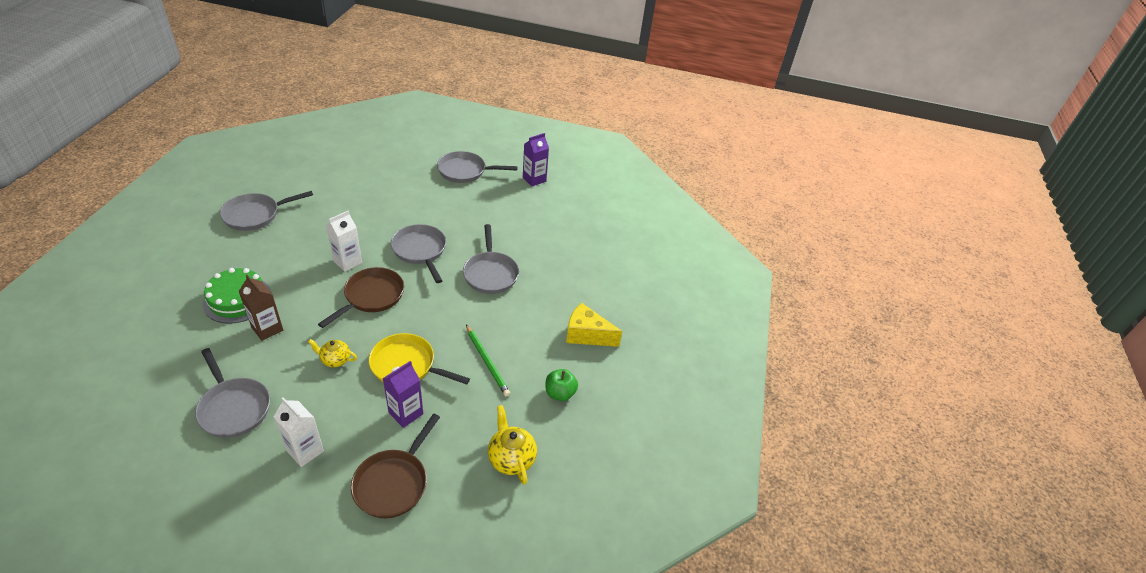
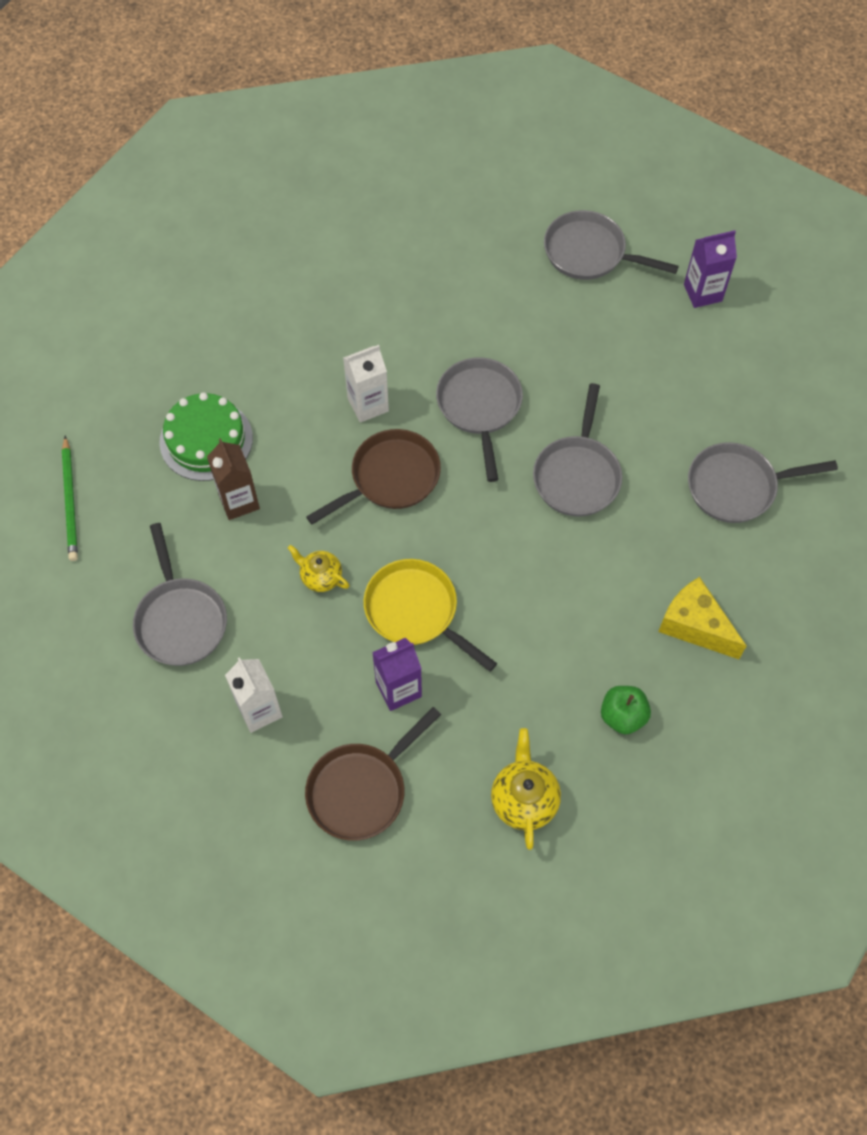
camera: 25 degrees right, 20 degrees up
(255, 215) = (249, 284): grey pan -> grey pan (737, 487)
(487, 362) = (531, 635): green pencil -> green pencil (70, 501)

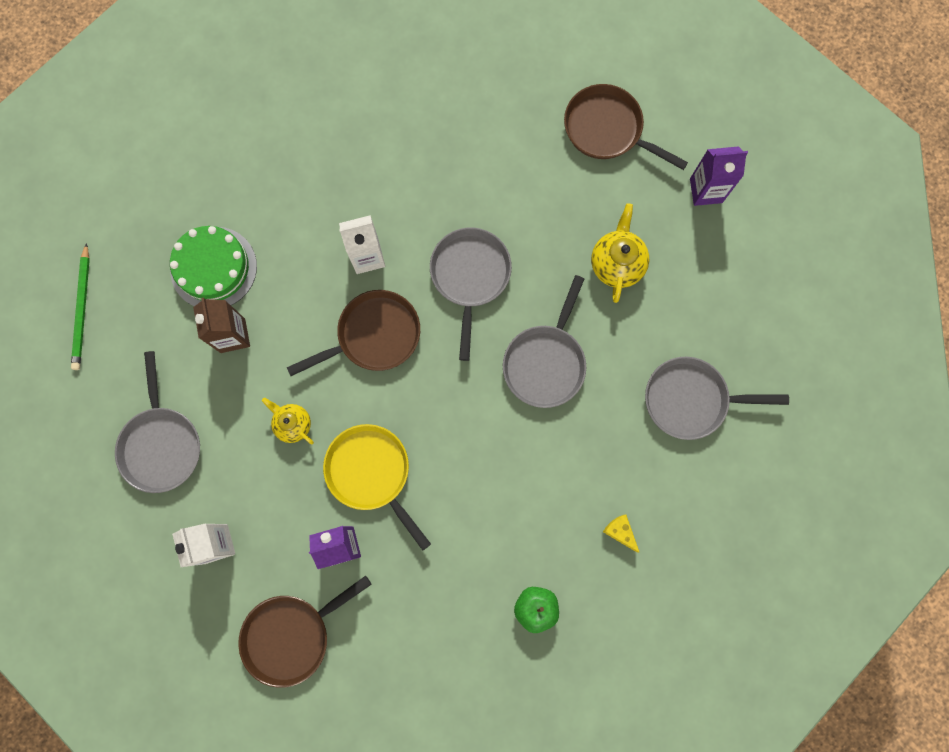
camera: 10 degrees right, 15 degrees up
(524, 799) = (431, 670): yellow teapot -> yellow teapot (616, 263)
(589, 253) = (607, 129): grey pan -> brown pan
(695, 626) = (620, 532): yellow cheese -> yellow cheese, size x0.51

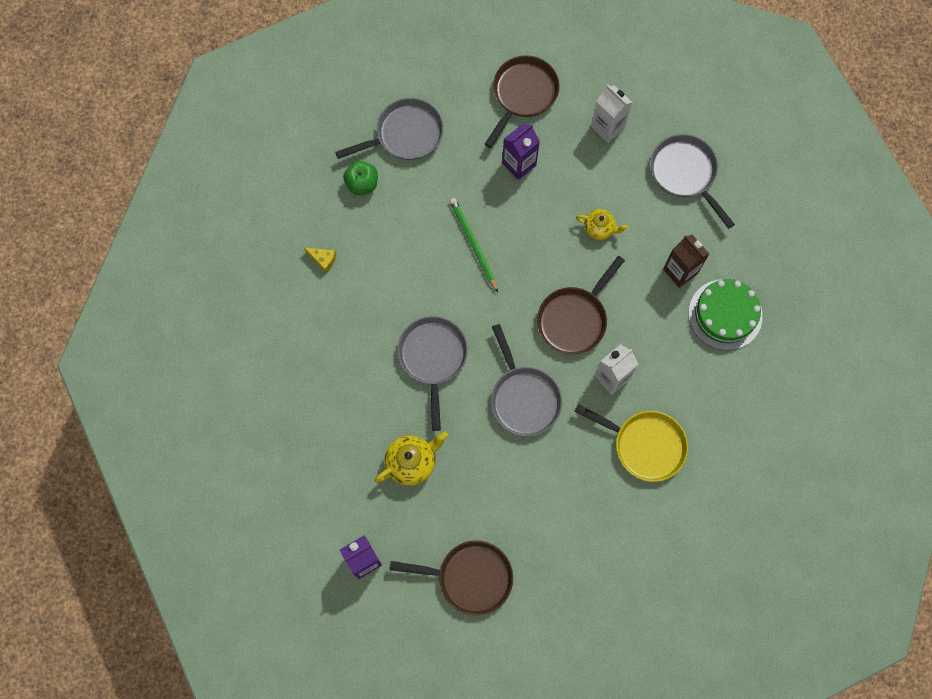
camera: 155 degrees right, 5 degrees down
(82, 309) = (803, 239): green pencil -> green pencil (473, 244)
(371, 473) = (523, 221): yellow pan -> yellow pan (645, 445)
(616, 263) = (411, 462): yellow teapot -> yellow teapot turned 105 degrees counterclockwise
(691, 400) = (308, 380): grey pan -> grey pan (405, 134)

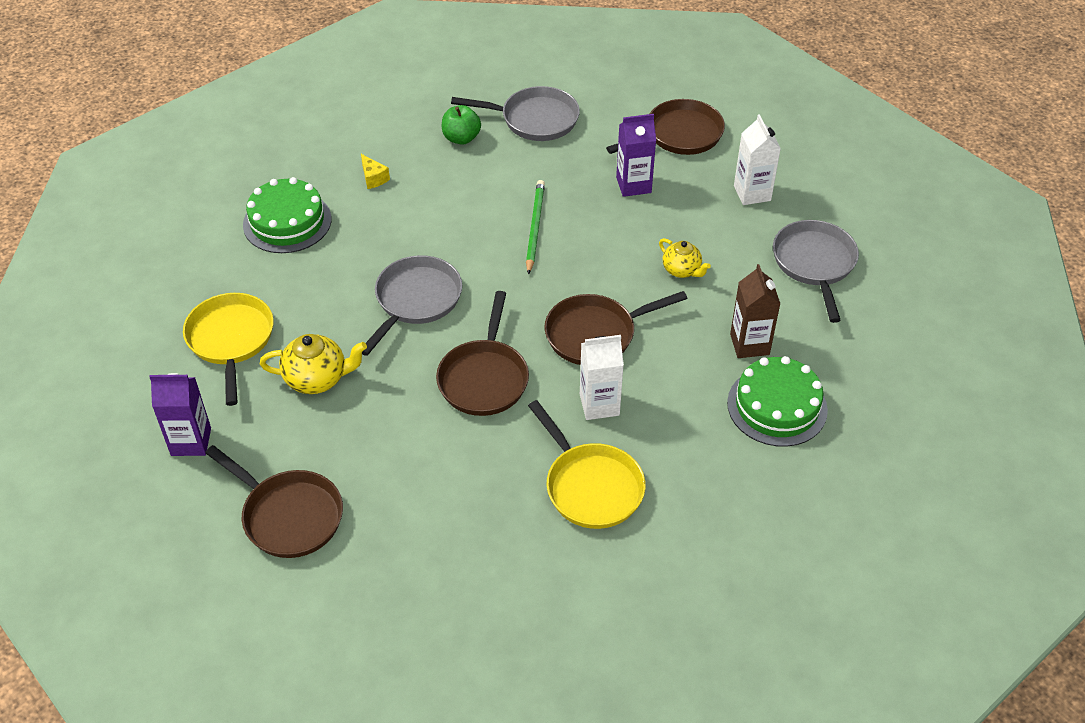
camera: 30 degrees right, 25 degrees down
(288, 337) = (287, 222): none -> green cake
(328, 464) = (231, 340): none -> yellow pan
(523, 398) = (484, 378): grey pan -> brown pan

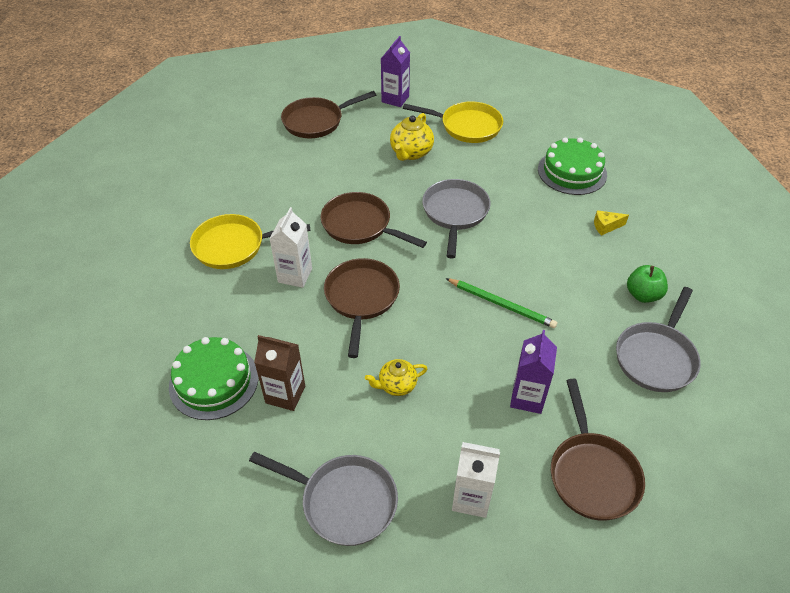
camera: 115 degrees right, 0 degrees up
(416, 300) = (455, 213): grey pan -> grey pan turned 135 degrees counterclockwise

